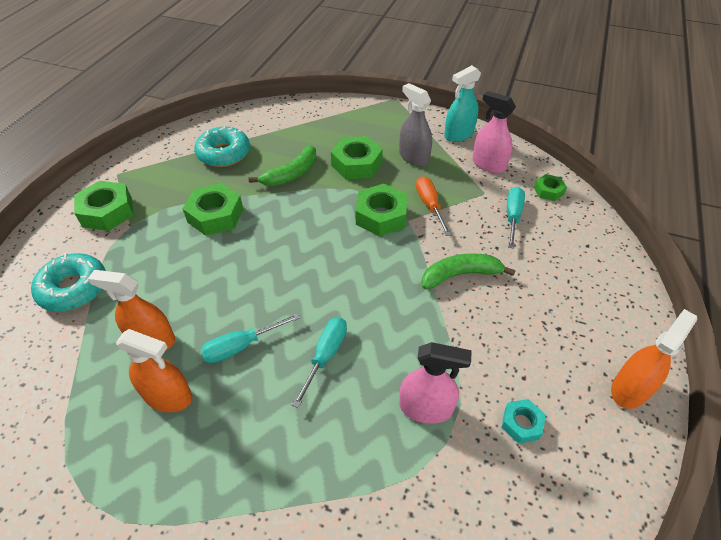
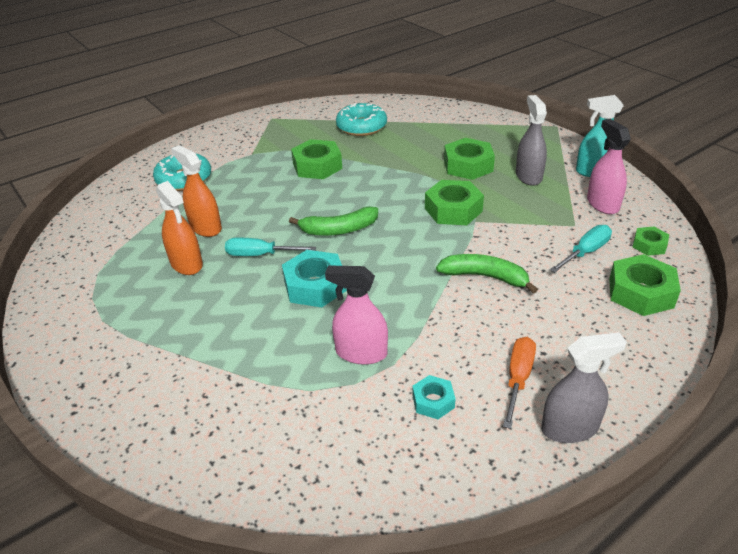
camera: 35 degrees right, 10 degrees down
(107, 212) = (244, 140): green nut -> green nut (641, 292)
(291, 174) = (403, 156): green banana -> green banana (339, 229)
(325, 356) = (315, 286): turquoise screwdriver -> turquoise nut
(426, 408) = (361, 353): pink spray bottle -> pink spray bottle turned 150 degrees clockwise
(430, 205) = (507, 217): orange screwdriver -> orange screwdriver (518, 379)
(629, 389) = (570, 428): orange spray bottle -> grey spray bottle

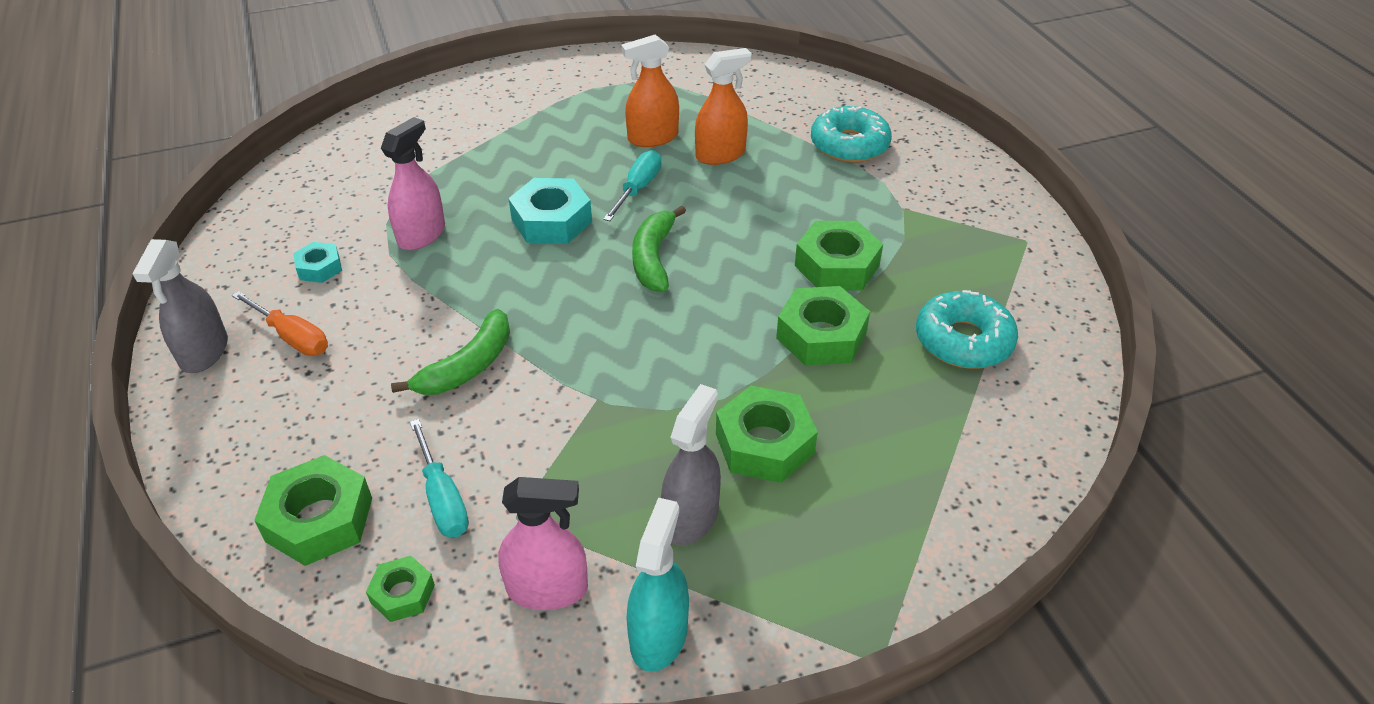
camera: 105 degrees right, 5 degrees up
(453, 210) = (639, 382): green nut -> green nut (821, 336)
(528, 176) = (690, 517): grey spray bottle -> grey spray bottle turned 75 degrees counterclockwise

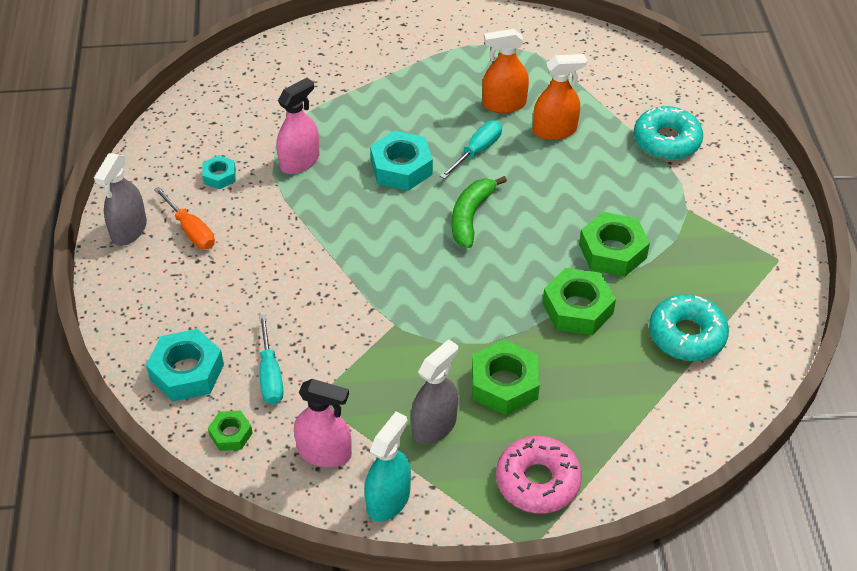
camera: 15 degrees right, 5 degrees up
(319, 519) = (187, 372): green nut -> turquoise nut
(467, 366) = (309, 279): green banana -> none
(855, 560) = (537, 481): none -> pink donut

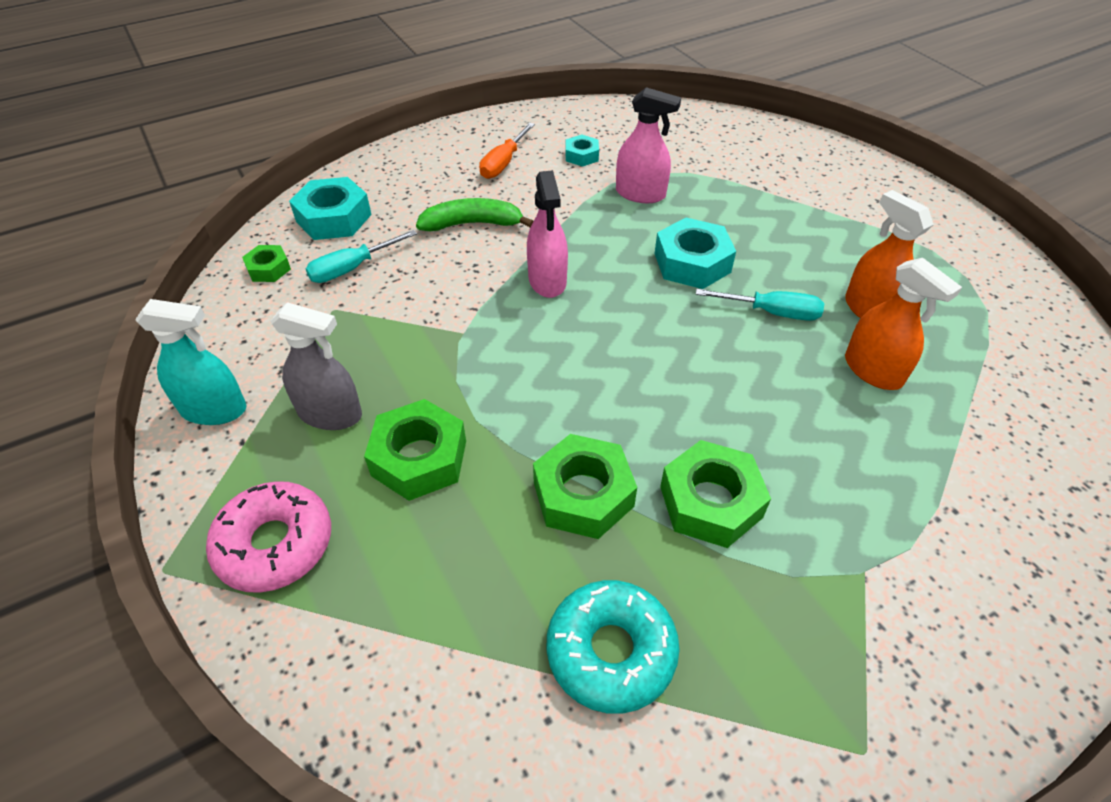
camera: 65 degrees right, 0 degrees up
(129, 230) = (481, 133): grey spray bottle -> none
(324, 452) = (265, 339): pink spray bottle -> pink spray bottle (547, 280)
(471, 216) = (664, 341): green banana -> green banana (472, 224)
(666, 141) = (976, 500): turquoise donut -> none

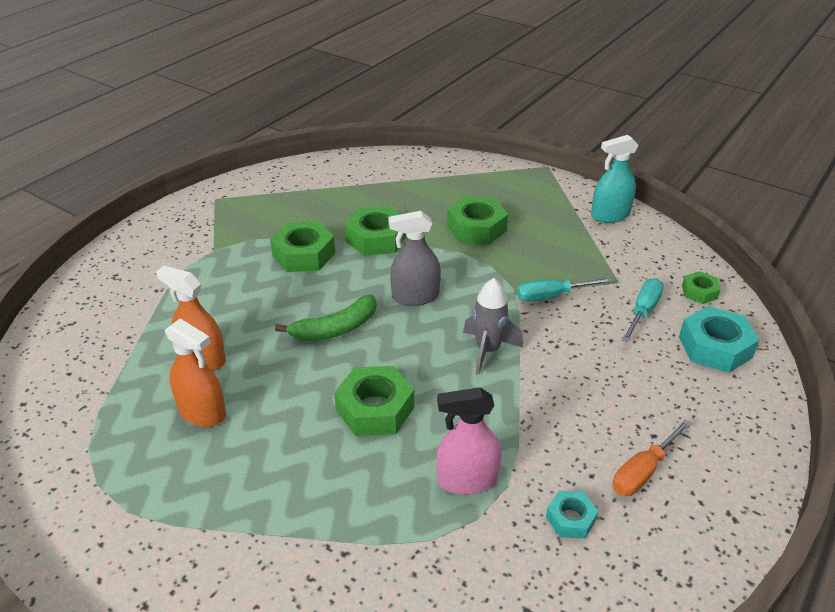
camera: 155 degrees right, 10 degrees down
(275, 544) = (510, 184): pink donut -> none
(330, 414) = (546, 231): grey spray bottle -> grey spray bottle (415, 296)
(472, 224) = (596, 382): green banana -> green banana (335, 329)
(503, 163) = (643, 471): orange screwdriver -> orange screwdriver turned 135 degrees counterclockwise
(547, 280) = (488, 350): pink spray bottle -> grey rocket
(611, 651) = (332, 195): turquoise donut -> none
(692, 262) = (375, 409): turquoise nut -> green nut
(771, 312) = (290, 382): turquoise screwdriver -> turquoise screwdriver (552, 296)

